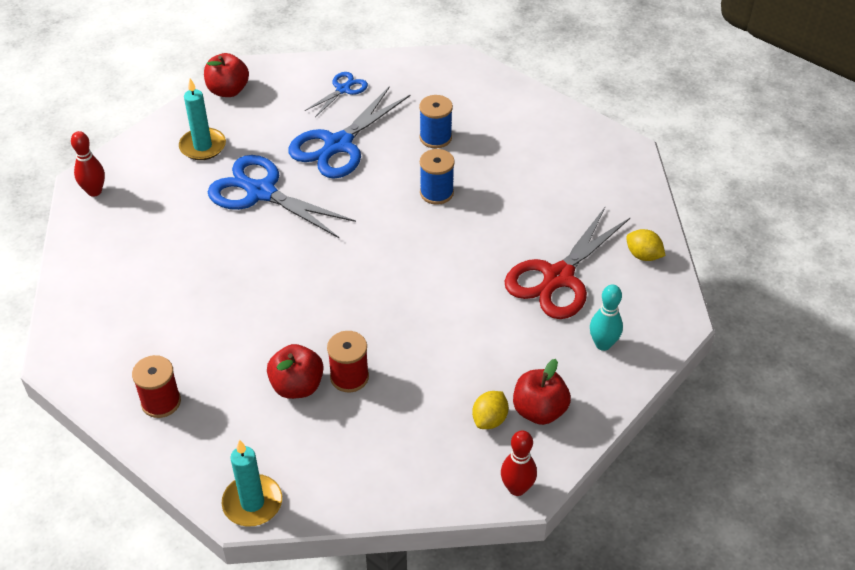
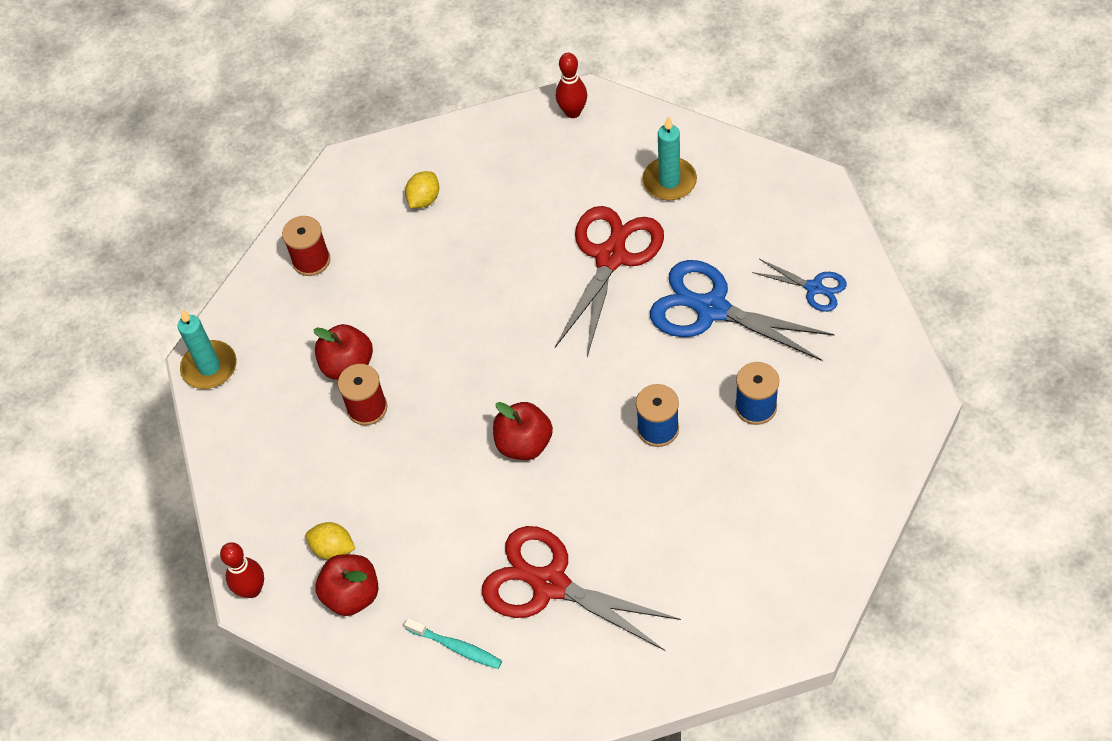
camera: 85 degrees right, 10 degrees up
(228, 90) = (772, 175): red apple -> red apple (524, 443)
(261, 192) = (611, 257): blue scissors -> red scissors
(603, 344) = (456, 647): turquoise bowling pin -> turquoise toothbrush
(643, 255) = (608, 676): yellow lemon -> yellow lemon (424, 199)

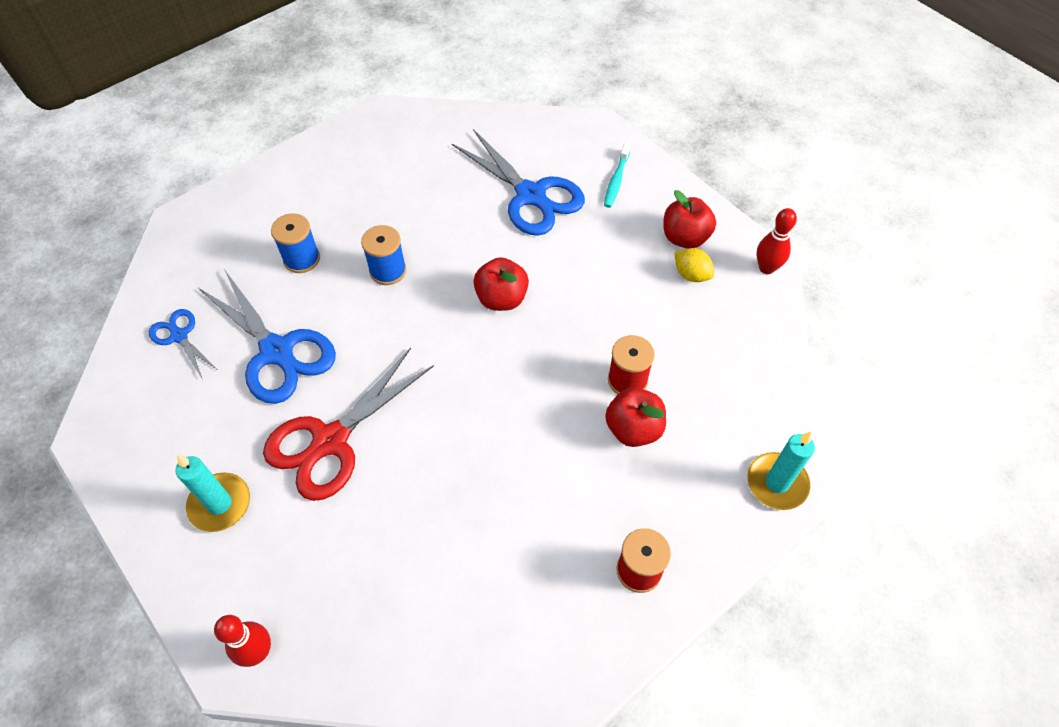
camera: 165 degrees left, 0 degrees up
(424, 199) = (485, 599): yellow lemon -> none
(456, 647) = (616, 180): turquoise toothbrush -> turquoise toothbrush turned 120 degrees counterclockwise
(550, 584) = (530, 195): red scissors -> blue scissors

